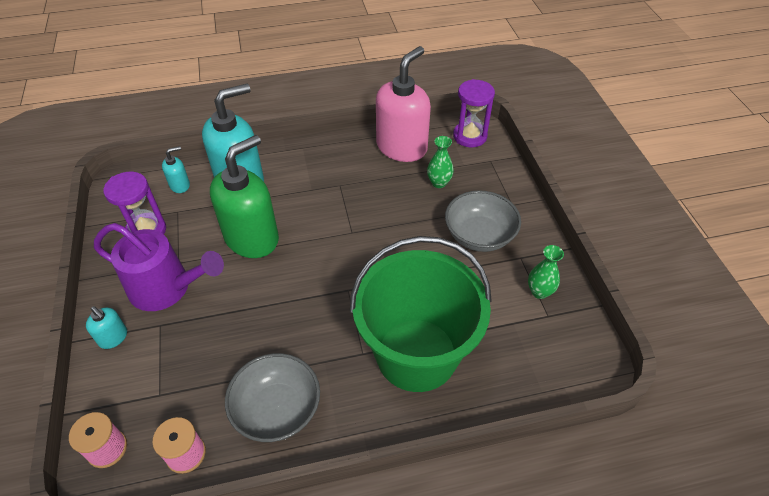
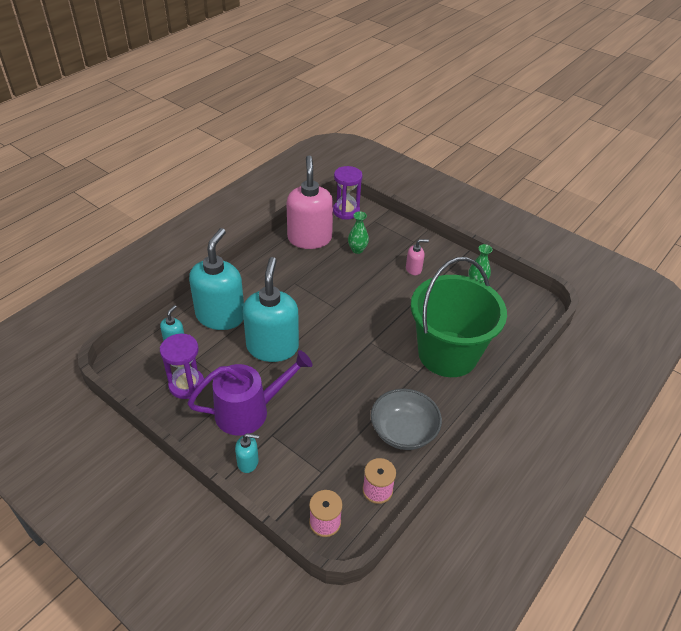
camera: 40 degrees left, 5 degrees down
(252, 238) = (272, 347): green soap dispenser -> turquoise soap dispenser
(479, 235) = (413, 269): grey bowl -> pink soap dispenser

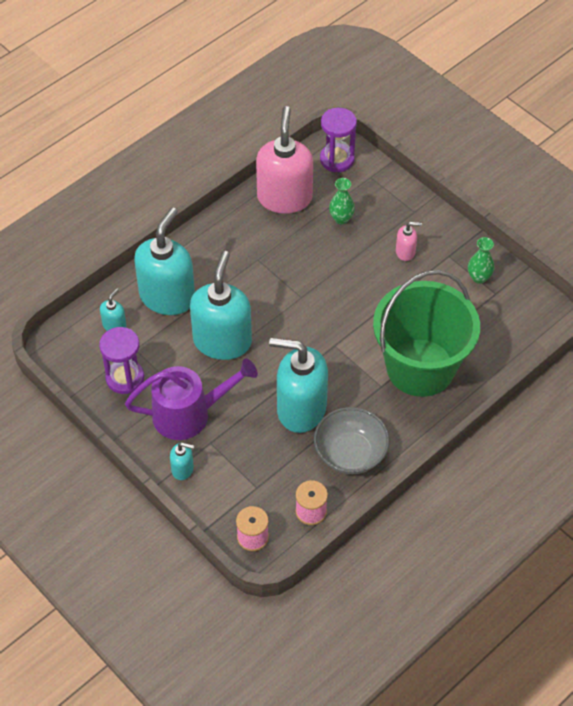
camera: 10 degrees right, 10 degrees up
(351, 397) = (301, 409): none -> turquoise soap dispenser

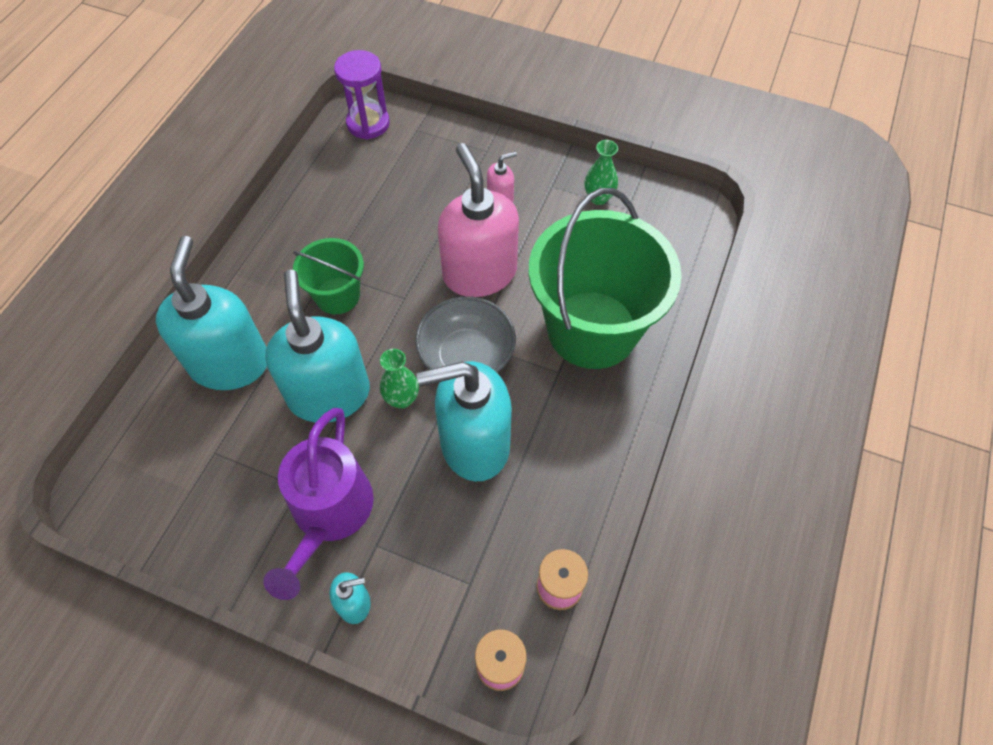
camera: 25 degrees left, 5 degrees up
(114, 325) = (171, 430): turquoise soap dispenser -> none
(125, 378) = (215, 501): purple hourglass -> none
(190, 414) = (329, 515): purple watering can -> purple watering can turned 135 degrees clockwise
(257, 278) = (337, 295): none -> green bucket
(284, 197) = (326, 187): pink soap dispenser -> pink soap dispenser (479, 273)
(341, 218) = (406, 187): green vase -> green vase (402, 399)
(350, 453) = (567, 478): grey bowl -> grey bowl (466, 356)

